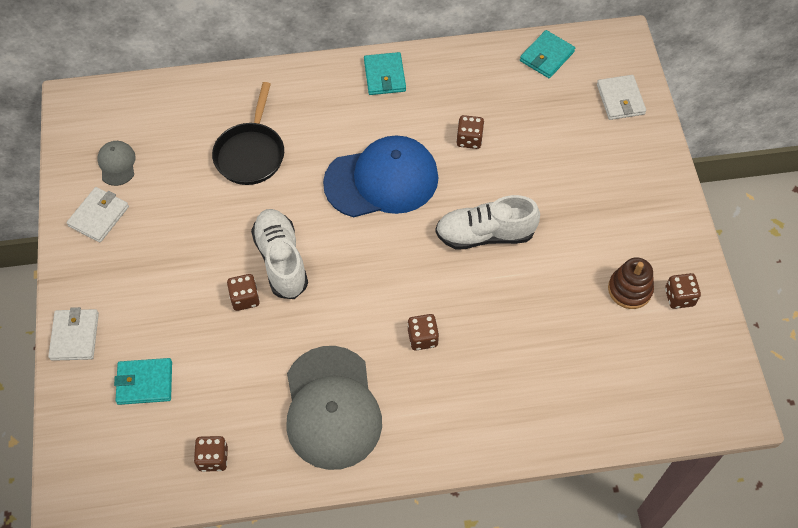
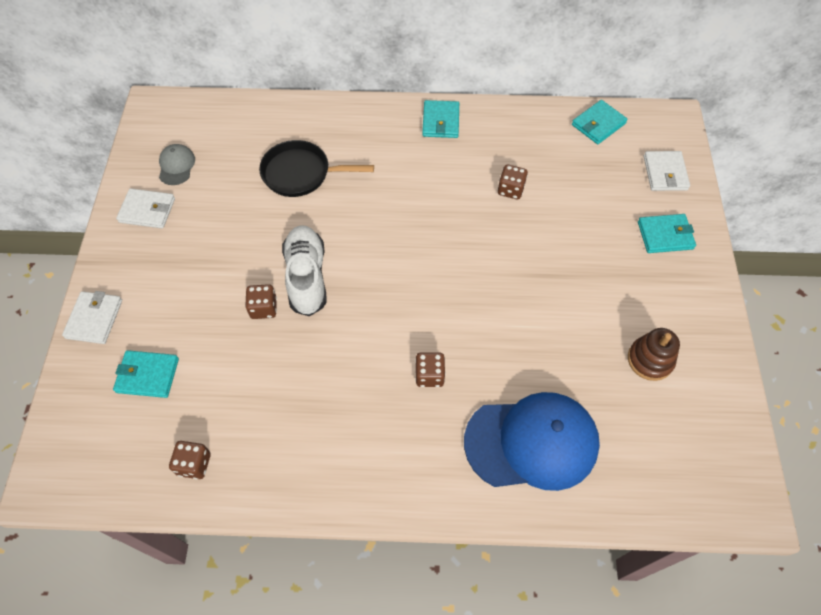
camera: 10 degrees right, 0 degrees up
(99, 216) = (147, 210): white wallet -> white wallet turned 60 degrees clockwise
(251, 153) = (301, 173): black pan -> black pan turned 75 degrees clockwise
(332, 408) = (324, 432): grey cap -> none
(382, 180) = (419, 216): blue cap -> blue cap (532, 442)
(485, 234) = (510, 282): white shoe -> none
(628, 164) = (665, 235): none -> turquoise wallet
(679, 297) = (701, 376): brown dice -> none

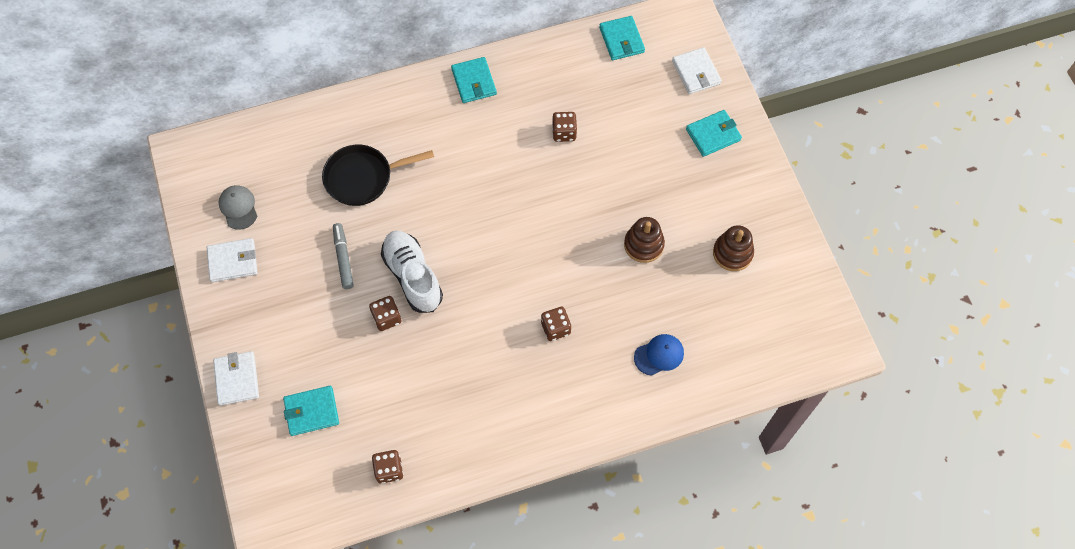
camera: 20 degrees left, 5 degrees up
(249, 239) = (343, 258): none -> grey marker
(532, 442) = (659, 355): blue cap -> blue cap, size x0.45
(554, 320) = (643, 245): none -> brown stacking toy
(598, 124) = (621, 40): turquoise wallet -> turquoise wallet turned 45 degrees counterclockwise

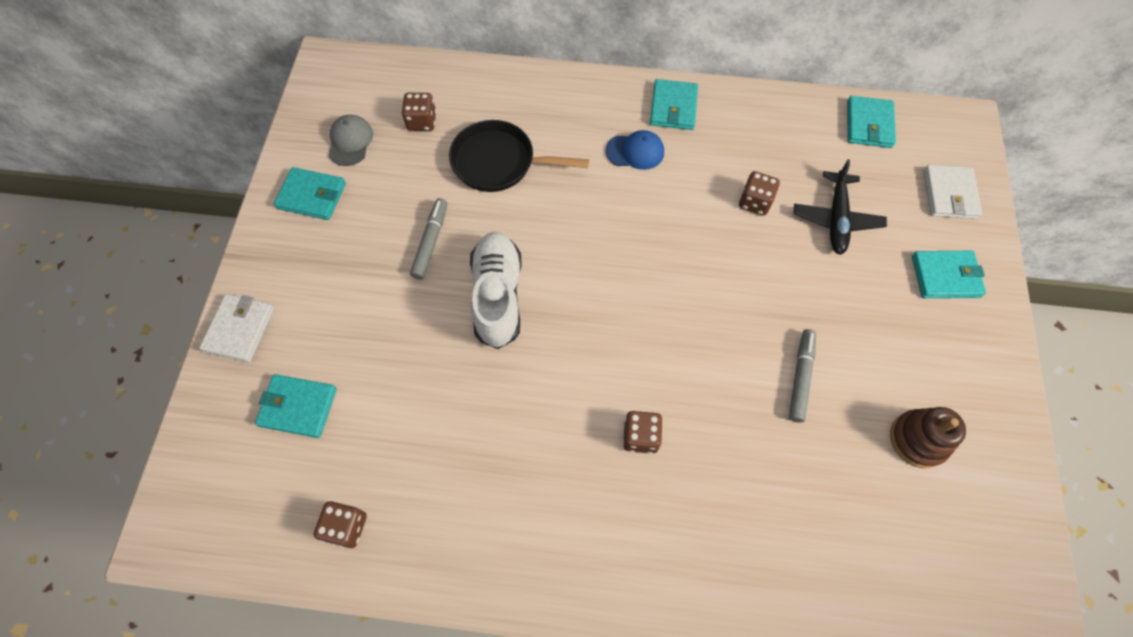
camera: 25 degrees right, 0 degrees up
(233, 261) = (312, 196): white wallet -> turquoise wallet
(387, 318) = (443, 332): brown dice -> brown dice (422, 121)
(625, 122) = (836, 219): none -> black plane
(643, 245) = (800, 377): brown stacking toy -> grey marker
(659, 355) = (763, 536): blue cap -> blue cap (635, 151)

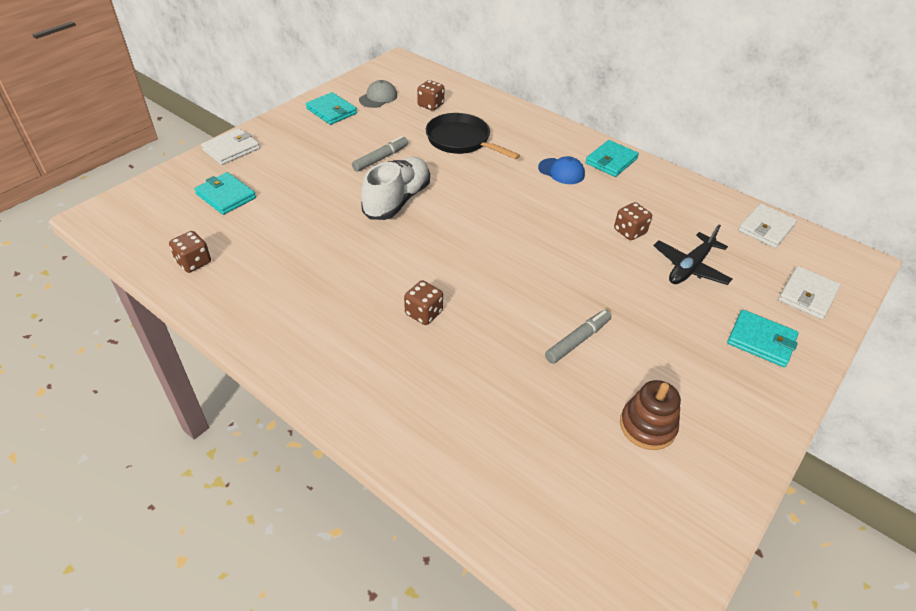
camera: 30 degrees right, 20 degrees down
(869, 124) = (766, 228): turquoise wallet -> white wallet

